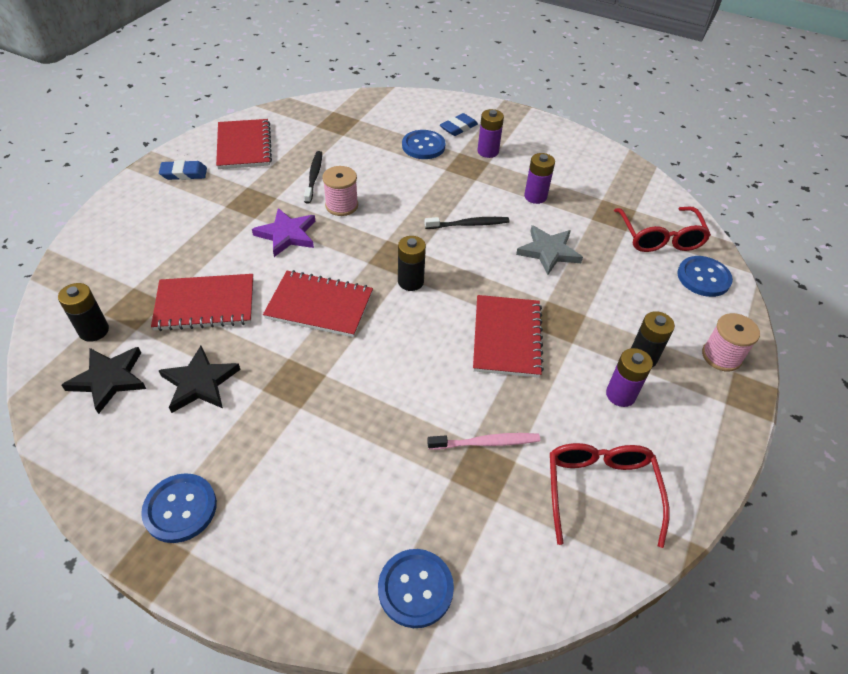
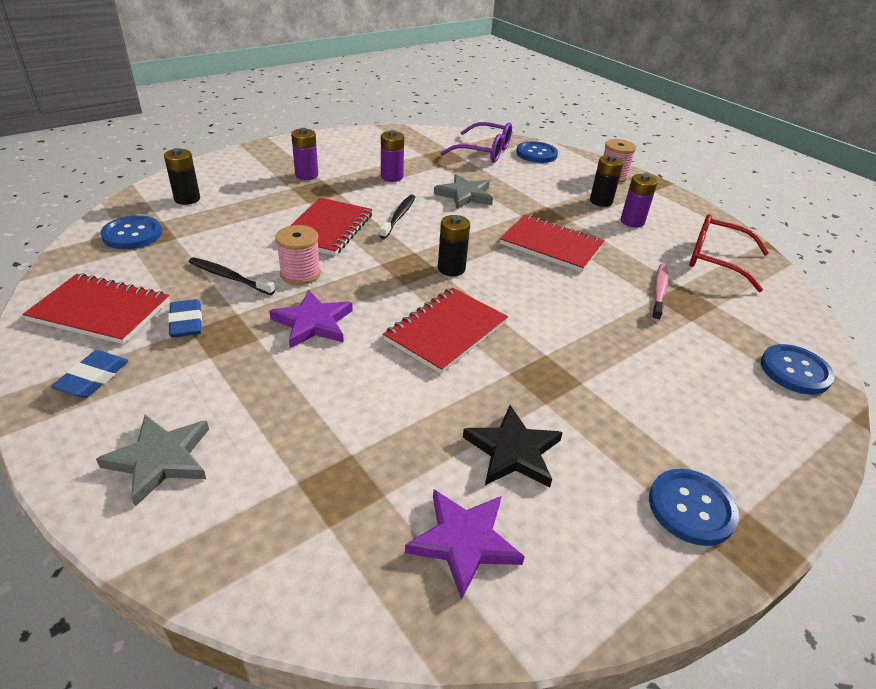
camera: 65 degrees left, 10 degrees down
(94, 331) = (358, 544): black battery -> black battery (187, 199)
(109, 379) = (464, 542): black star -> purple star
(131, 228) = (160, 459): none -> grey star
(205, 304) = (383, 417): red notebook -> red notebook (327, 229)
(423, 146) = (258, 201): blue button -> blue button (132, 234)
(458, 128) = (252, 176): blue eraser -> blue eraser (186, 322)
(660, 238) = (485, 152): red glasses -> purple glasses

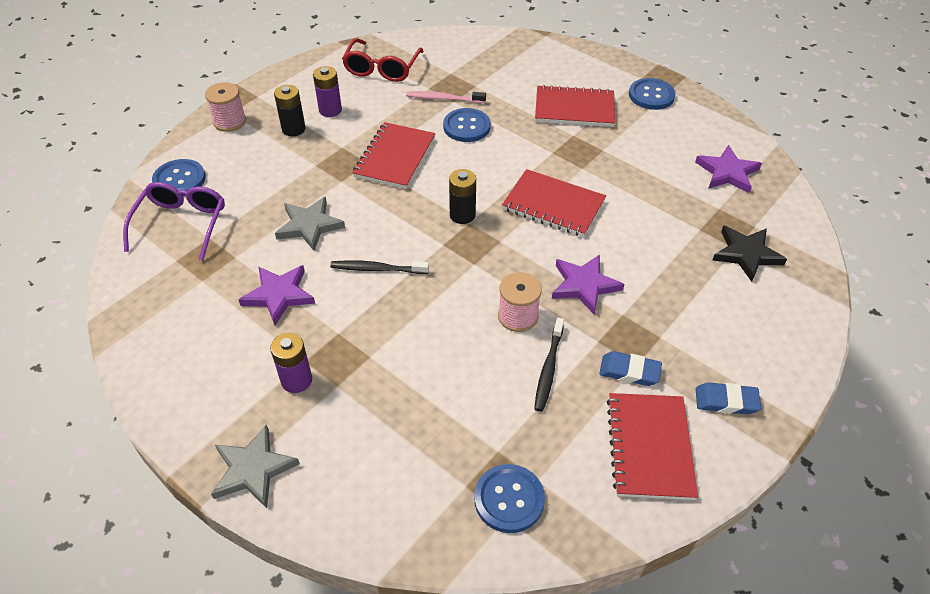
camera: 100 degrees left, 10 degrees up
(160, 459) = (765, 320): grey star -> grey star (253, 469)
(186, 322) = (629, 371): blue eraser -> blue eraser turned 45 degrees clockwise
(187, 199) = (403, 485): black battery -> none
(327, 229) = (425, 320): red notebook -> red notebook (574, 109)
(392, 177) = (279, 295): purple battery -> purple star
(513, 451) = (653, 160): black star -> black star (746, 254)
(795, 371) = (511, 49): blue button -> blue button (466, 126)

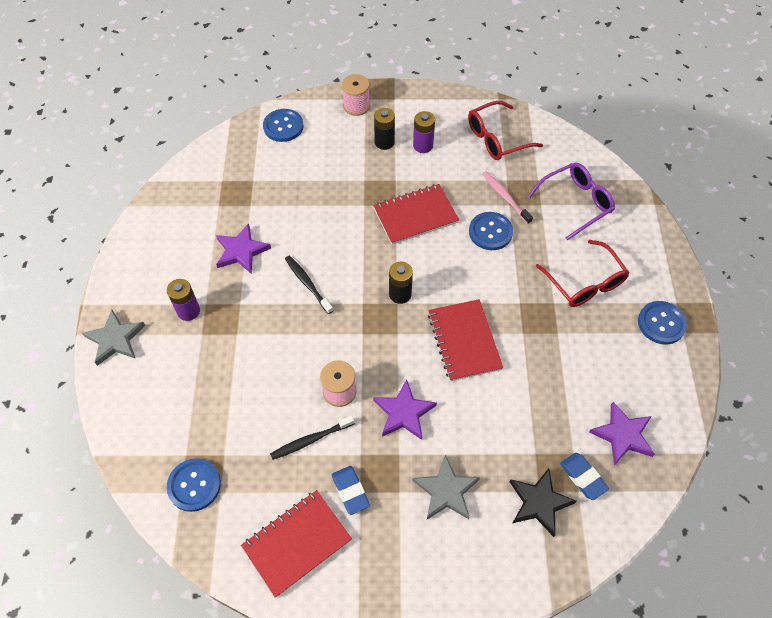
camera: 50 degrees right, 10 degrees up
(182, 224) = (251, 158): purple glasses -> purple glasses (576, 203)
(309, 225) = (309, 220): grey star -> grey star (446, 491)
(574, 109) = (585, 283): red notebook -> red glasses
(726, 401) = (376, 570): blue eraser -> blue eraser (583, 477)

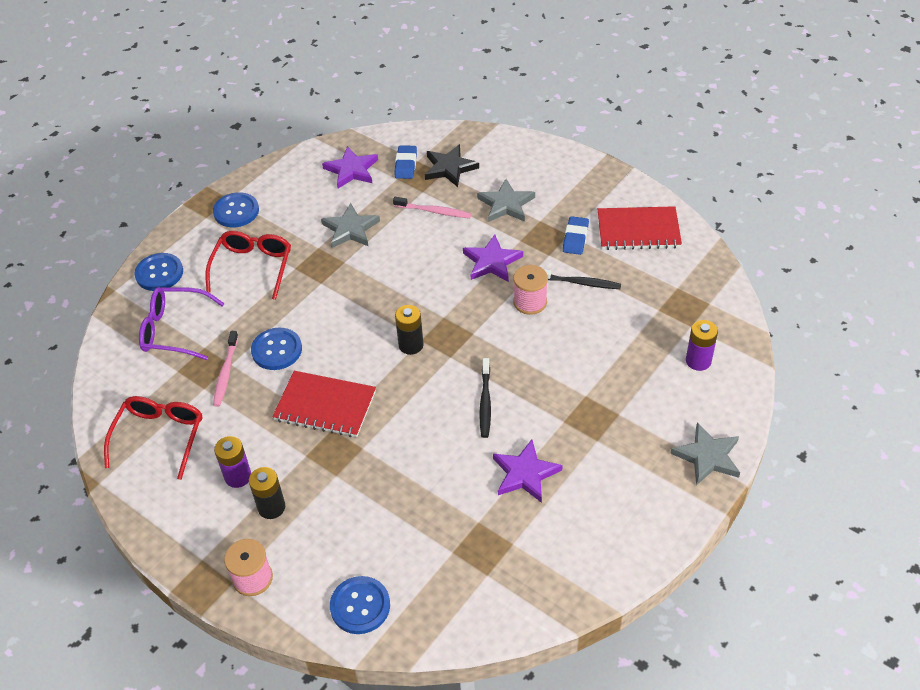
camera: 140 degrees left, 10 degrees down
(188, 311) = (618, 442): purple battery -> purple battery (698, 361)
(194, 485) = (695, 302): blue button -> blue button (159, 273)
(464, 341) = (396, 281): red notebook -> none
(496, 138) = (160, 436): red glasses -> red glasses turned 90 degrees counterclockwise
(503, 436) = (434, 211): none -> pink toothbrush
(552, 368) = (350, 229): none -> grey star

